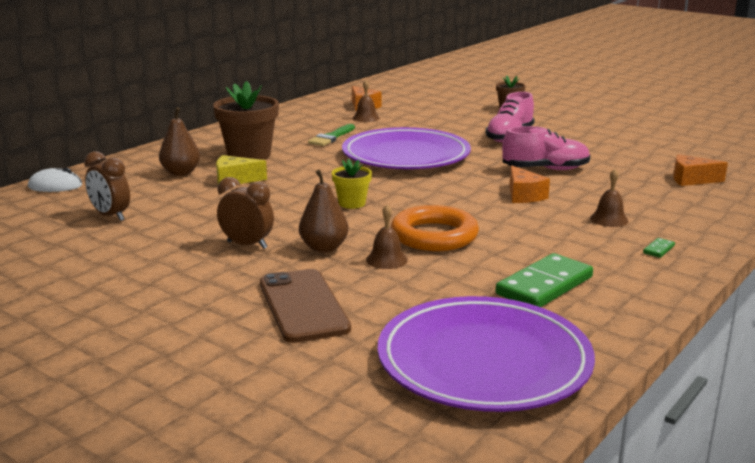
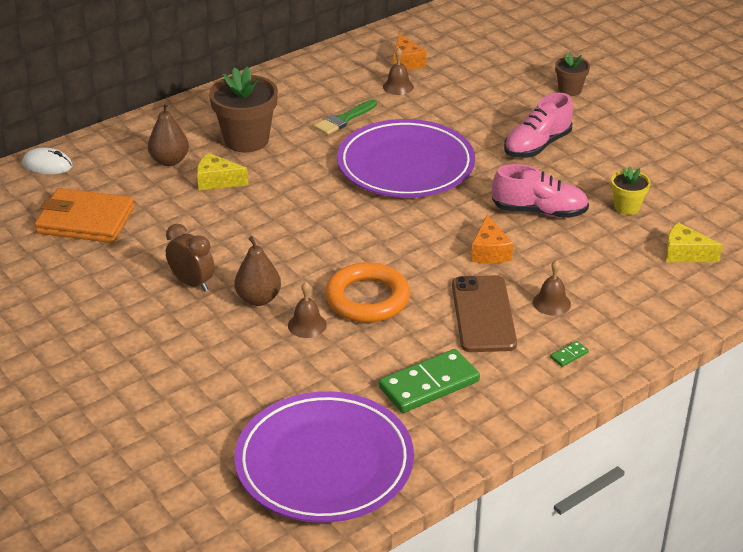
camera: 15 degrees right, 15 degrees up
(110, 216) = (86, 220): brown clock -> orange wallet
(303, 306) = (208, 372): brown phone -> brown phone (483, 314)
(352, 203) = (313, 237): yellow flower pot -> yellow flower pot (627, 207)
(691, 180) = (684, 254): orange cheese -> yellow cheese

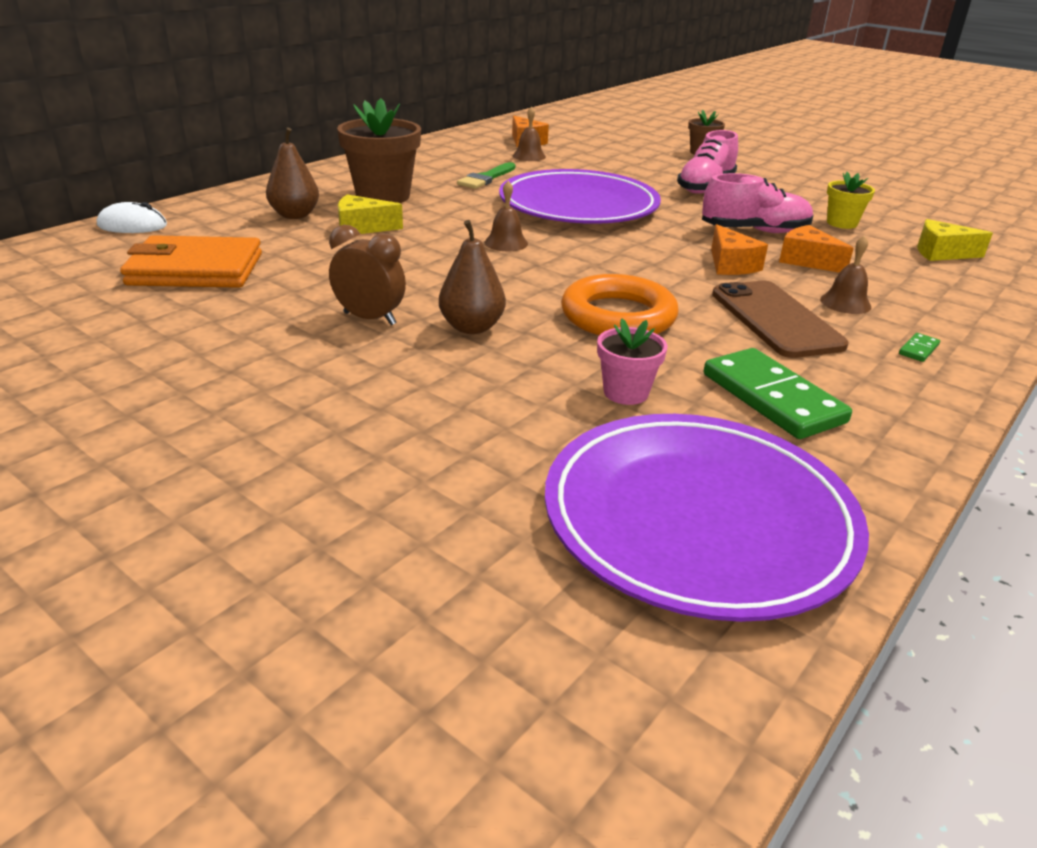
camera: 15 degrees left, 5 degrees down
(307, 325) = (555, 348): brown bell -> brown bell (506, 243)
(334, 368) = (625, 393): none -> pink flower pot
(429, 384) = (772, 398): green domino -> green domino turned 75 degrees counterclockwise
(557, 253) = (807, 261): none -> orange cheese

